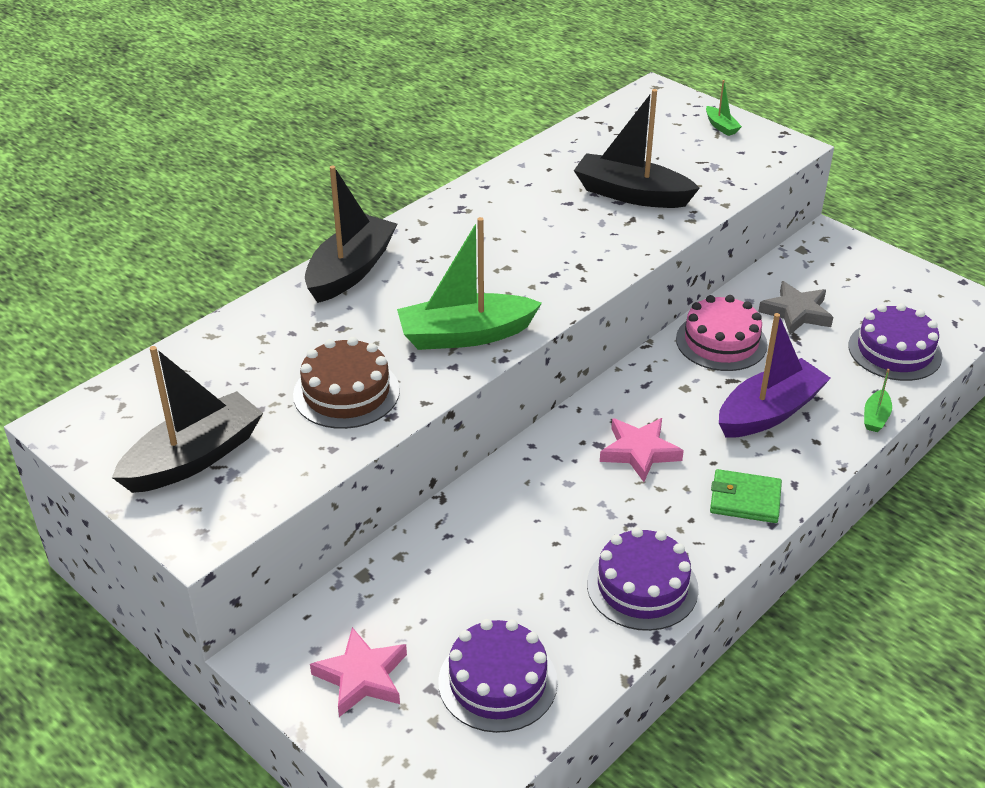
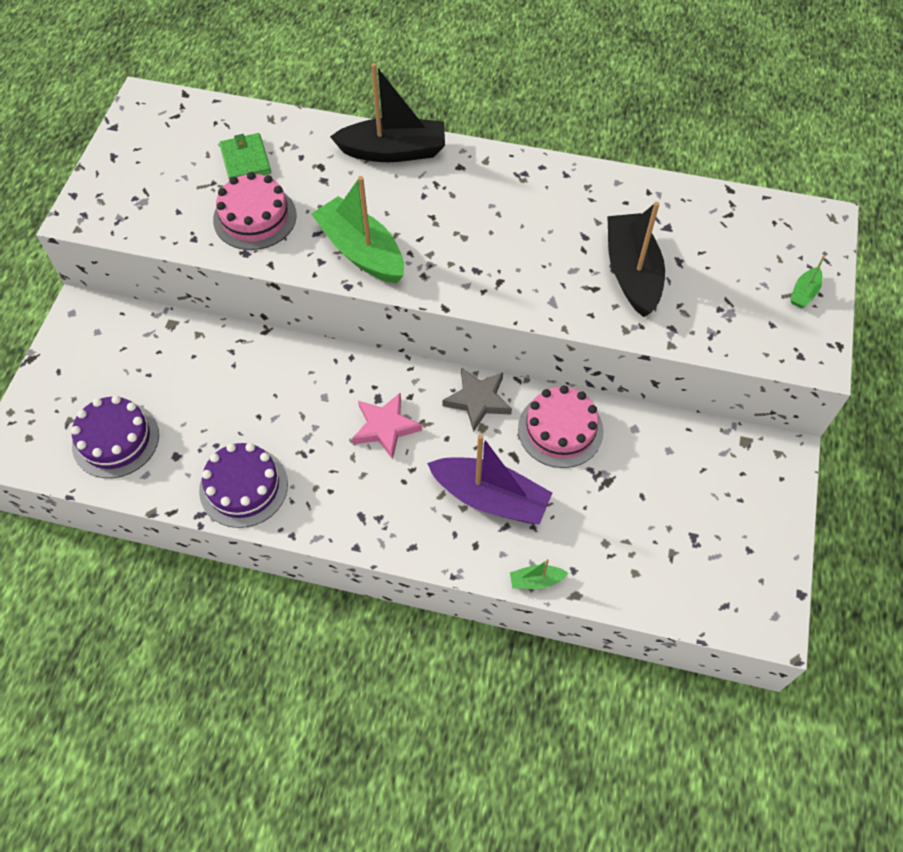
camera: 60 degrees right, 20 degrees up
(194, 458) = (146, 176): black boat -> none
(346, 392) = (255, 217): brown cake -> pink cake
(362, 677) = (86, 366): pink star -> none
(745, 499) = (373, 519): green wallet -> green wallet (245, 160)
(796, 312) = (643, 470): grey star -> grey star (478, 400)
(894, 351) = (642, 567): purple cake -> none

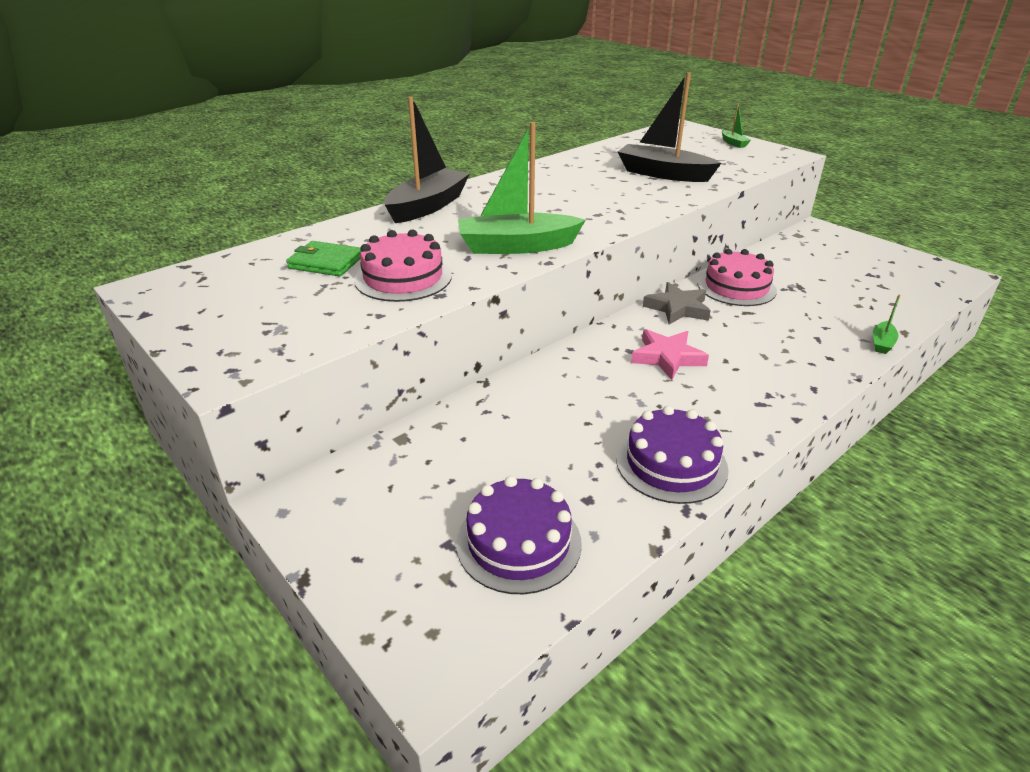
camera: 55 degrees left, 25 degrees down
(490, 498) = (783, 335): purple boat -> none

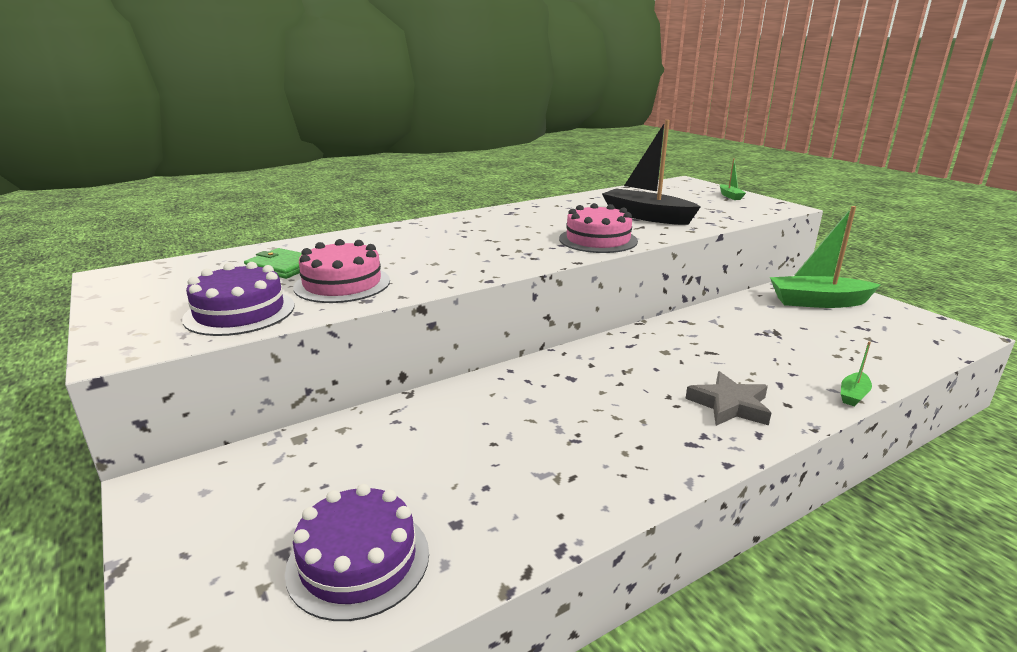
camera: 10 degrees right, 10 degrees down
(427, 206) = (406, 230): black boat -> none
(517, 246) = (467, 265): green boat -> green boat (818, 302)
(667, 357) = (606, 388): pink star -> none
(671, 463) = (565, 496): purple cake -> purple cake (240, 312)
(677, 308) = (637, 342): grey star -> grey star (729, 405)
(736, 287) = (707, 328): pink cake -> pink cake (598, 240)

